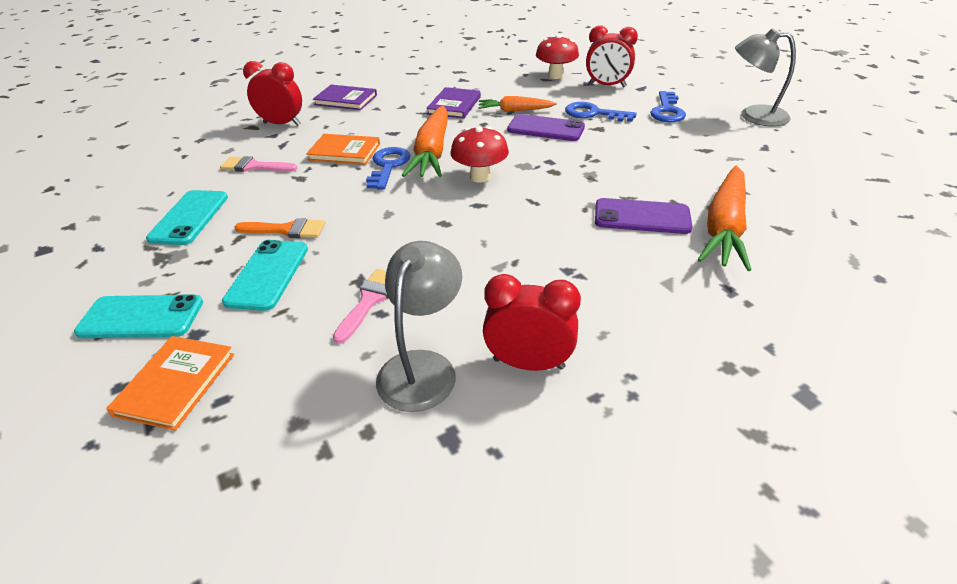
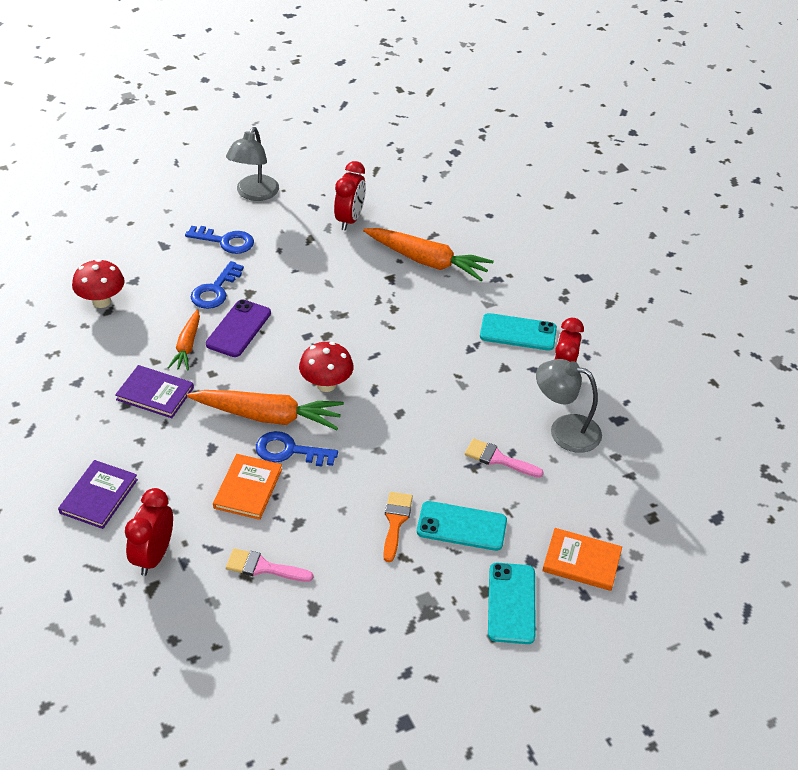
camera: 90 degrees left, 5 degrees up
(189, 218) = (362, 605): turquoise phone -> turquoise phone (518, 332)
(254, 166) = (263, 567): pink brush -> pink brush turned 90 degrees clockwise
(607, 86) = (148, 268): red clock -> red clock (349, 220)
(642, 217) = (408, 298): purple phone -> none

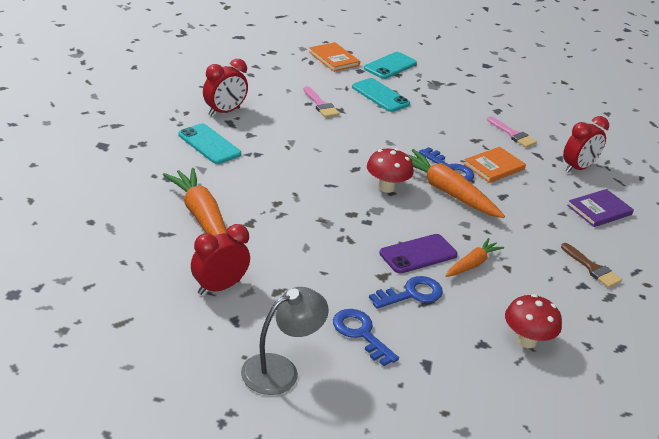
camera: 145 degrees left, 10 degrees down
(75, 407) = (593, 268): none -> brown brush
(155, 394) = (522, 246): purple book -> none
(395, 521) = (416, 114): orange brush -> none
(564, 430) = (261, 95): grey lamp -> none

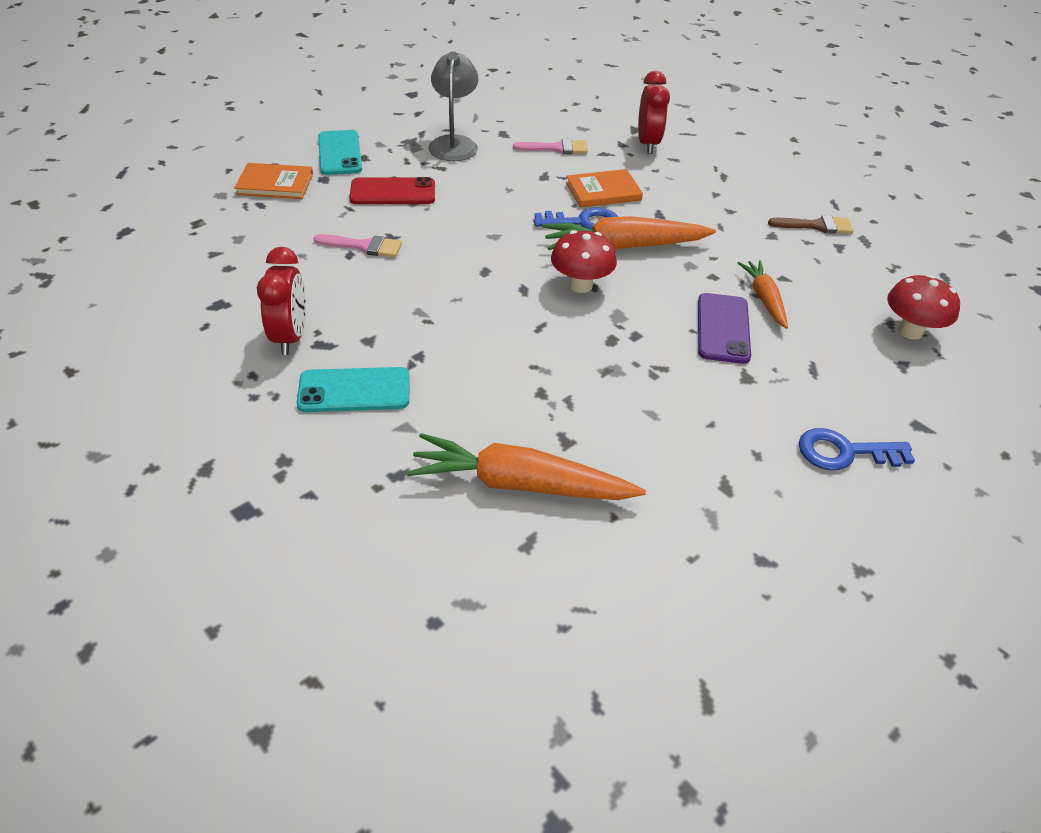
camera: 50 degrees left, 10 degrees up
(219, 287) = (686, 543): red clock -> none
(280, 370) = (882, 564): grey lamp -> grey lamp (454, 143)
(380, 95) = (393, 192): turquoise phone -> red phone
(411, 294) = (792, 372): blue key -> none
(494, 167) = (603, 191): orange book -> orange book turned 75 degrees clockwise
(599, 210) = (726, 170): purple book -> none

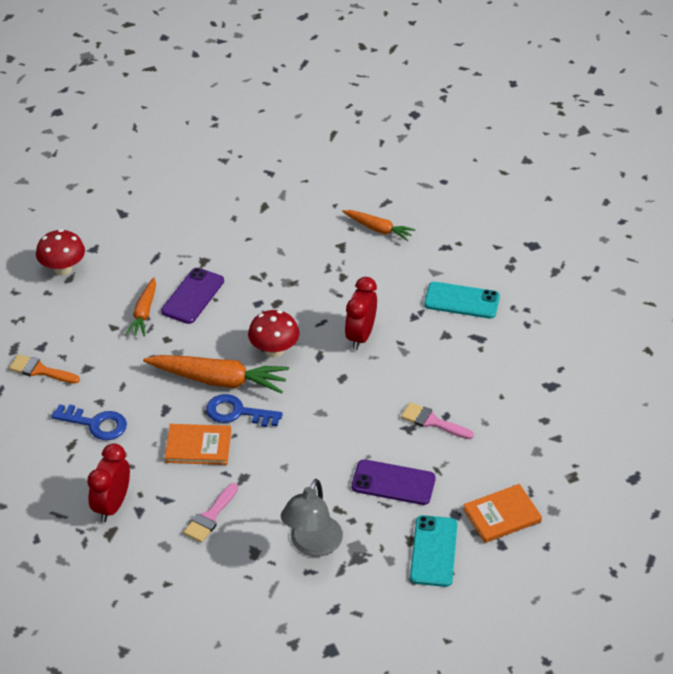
camera: 160 degrees left, 0 degrees up
(275, 184) = (502, 515): orange book -> orange book turned 45 degrees counterclockwise
(290, 337) = (499, 348): red clock -> red clock (360, 336)
(393, 192) = (393, 483): red phone -> purple phone
(520, 484) = (378, 229): orange carrot -> orange carrot, size x0.58
(556, 148) = (210, 517): pink brush -> pink brush turned 75 degrees counterclockwise
(816, 226) = (40, 370): brown brush -> orange brush
(844, 452) = (182, 209): blue key -> blue key (95, 424)

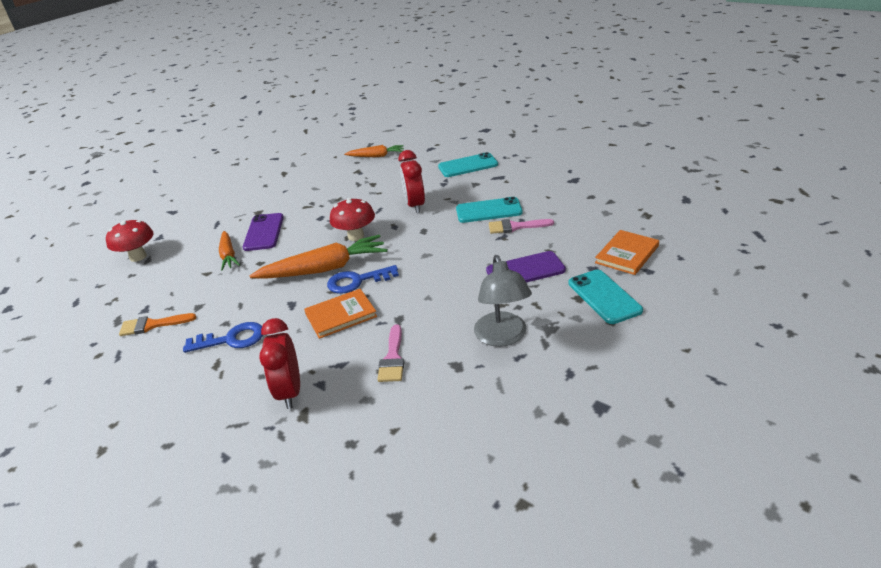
camera: 25 degrees left, 10 degrees down
(426, 384) = (489, 211): none -> turquoise phone

